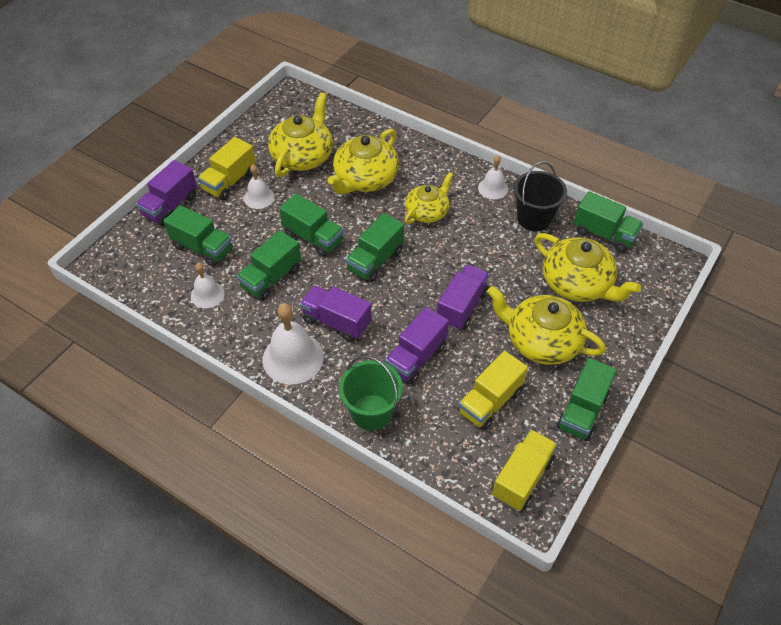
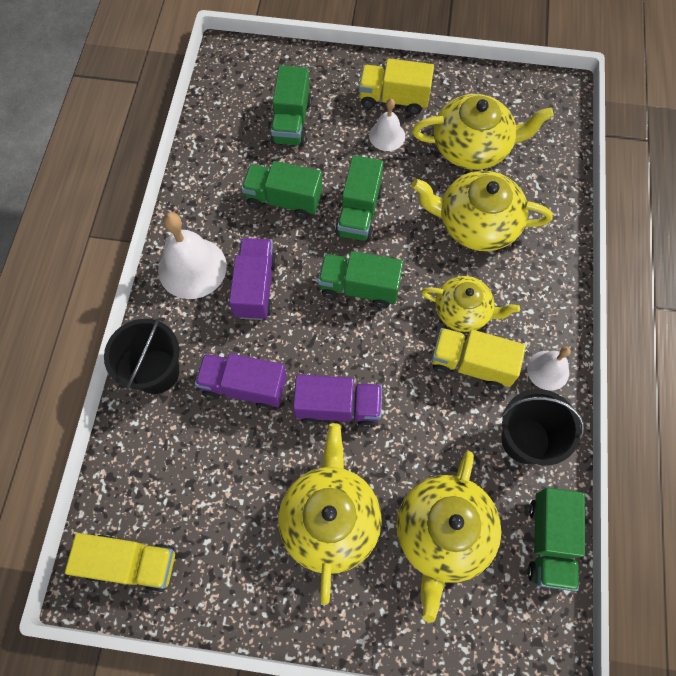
camera: 65 degrees right, 15 degrees up
(170, 206) = (331, 67): purple truck -> none
(207, 294) = (235, 155): white bell -> none
(371, 412) = (156, 371): green bucket -> black bucket
(490, 402) = (218, 490): yellow truck -> yellow truck (471, 364)
(582, 411) = (248, 604): green truck -> none

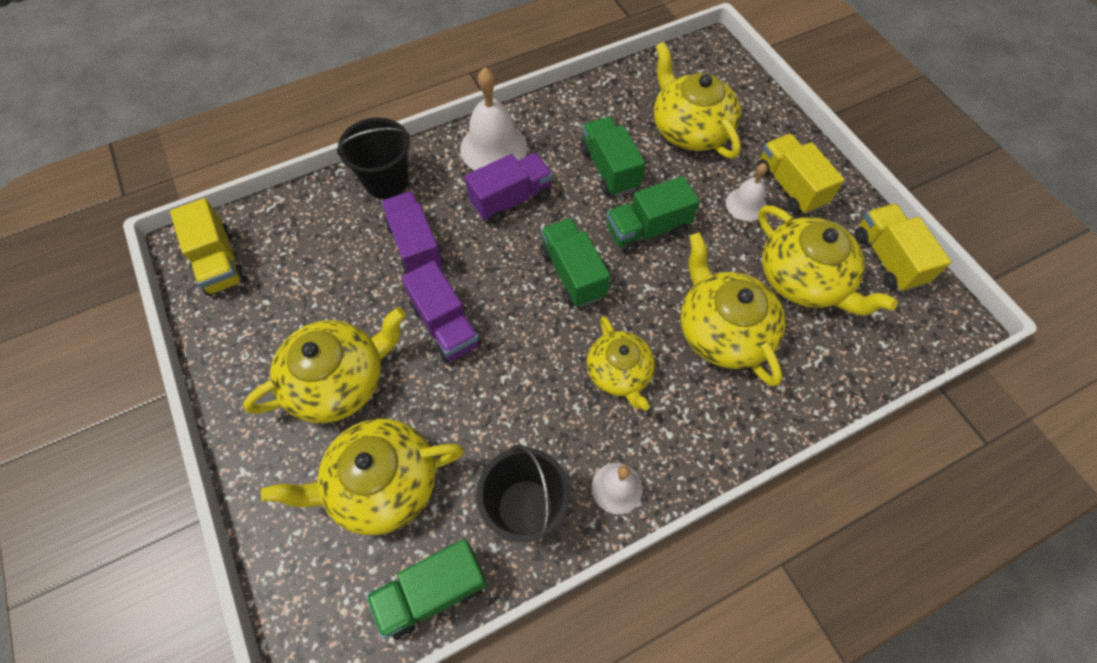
camera: 55 degrees right, 5 degrees down
(291, 122) = (690, 129): green truck -> yellow teapot
(471, 364) = (569, 412): yellow truck -> yellow truck (887, 259)

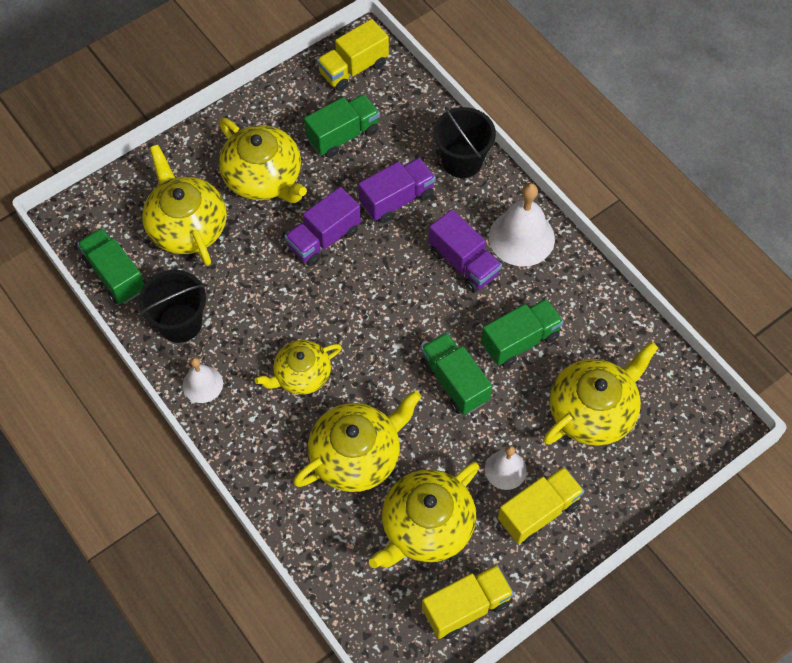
camera: 80 degrees right, 0 degrees up
(572, 273) = (393, 325): green truck -> green truck (343, 135)

